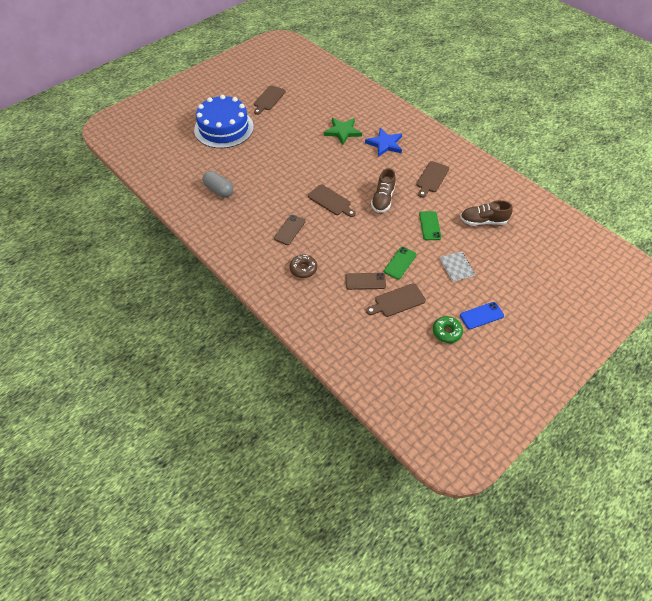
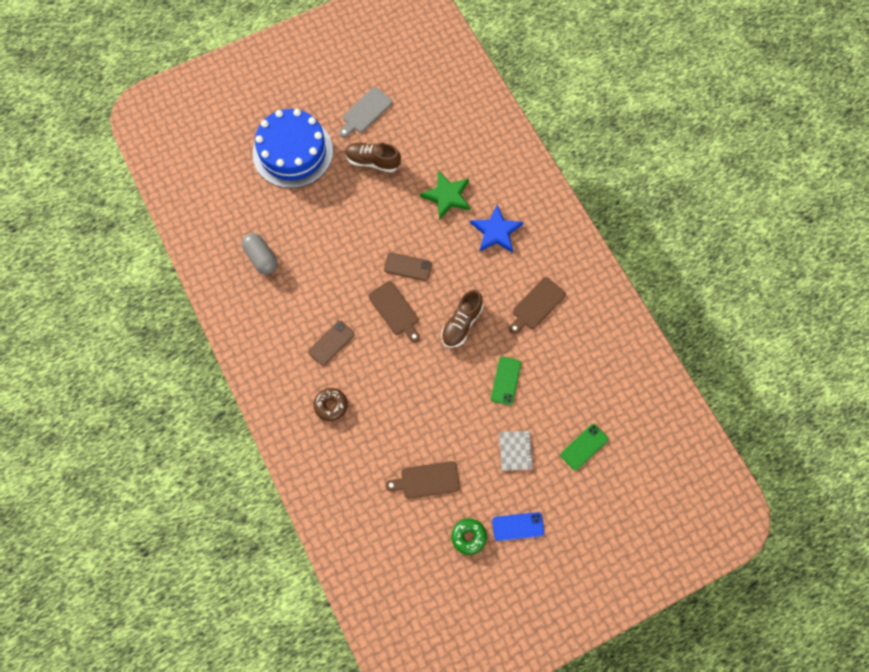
camera: 15 degrees right, 15 degrees up
(268, 99) = (365, 112): brown cutting board -> grey cutting board
(365, 281) = (398, 442): brown phone -> brown phone (407, 267)
(400, 263) = (449, 427): green phone -> green phone (584, 447)
(483, 221) = (576, 391): brown shoe -> brown shoe (372, 161)

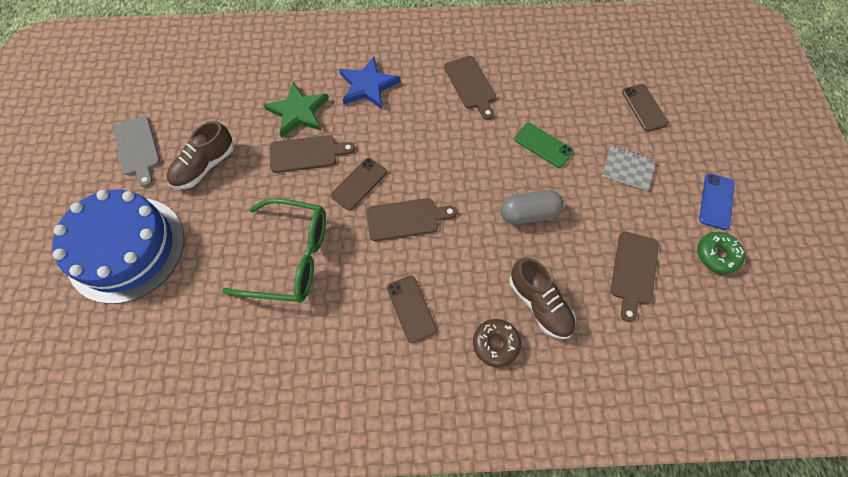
camera: 65 degrees left, 5 degrees down
(261, 258) = (245, 349): grey capsule -> grey capsule (529, 213)
(332, 251) = (290, 257): none -> green glasses
(415, 220) = (307, 153): none -> brown cutting board
(461, 324) = (457, 159): brown shoe -> brown shoe (539, 304)
(584, 447) = (644, 108): green phone -> brown phone

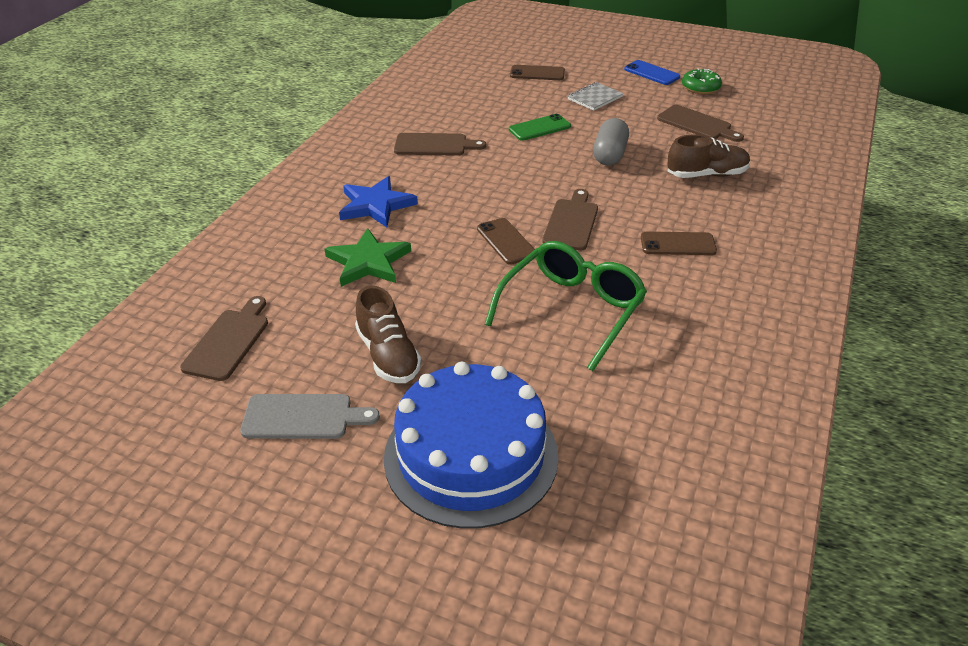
camera: 65 degrees left, 25 degrees down
(307, 153) = (436, 268): brown cutting board -> brown cutting board (228, 341)
(495, 344) = (736, 207): brown donut -> none

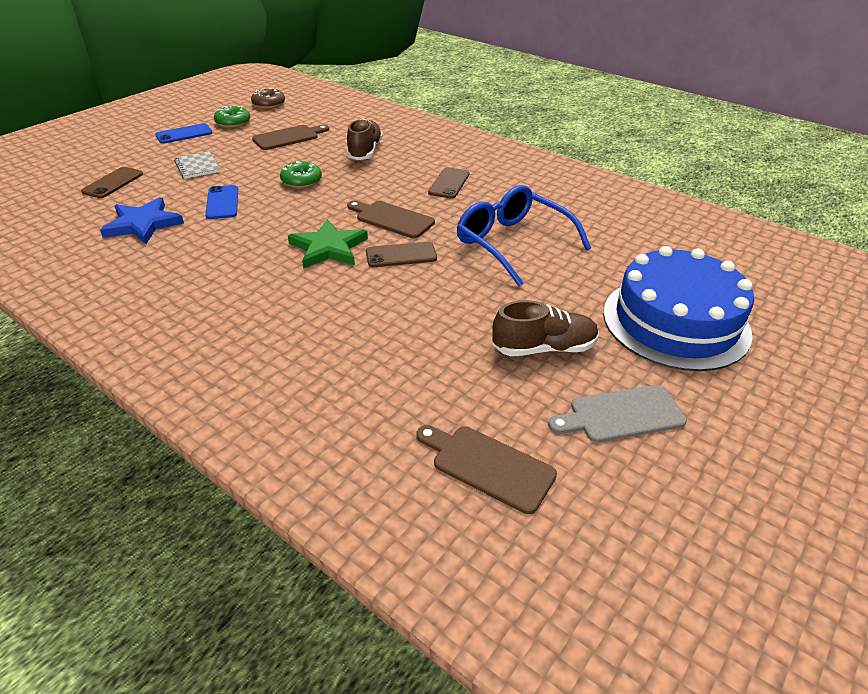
camera: 75 degrees left, 0 degrees up
(303, 417) = (621, 415): grey cutting board -> grey cutting board turned 120 degrees counterclockwise
(368, 262) = (389, 341): green star -> green star (328, 248)
(376, 205) = (284, 322): blue star -> blue star (143, 224)
(434, 145) = (194, 266): brown cutting board -> none
(539, 128) = (222, 202): green phone -> blue phone
(571, 311) = (513, 243): green glasses -> blue glasses
(610, 155) = (301, 181): grey capsule -> green donut
(765, 93) = (269, 104): none -> brown donut

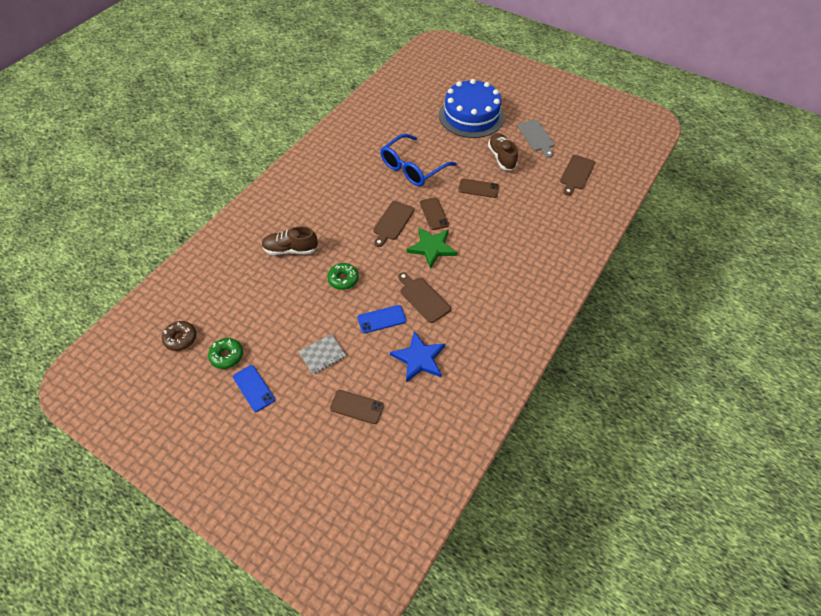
camera: 95 degrees left, 15 degrees up
(288, 137) = (262, 305): brown cutting board -> brown cutting board (423, 298)
(449, 183) = (341, 198): brown phone -> brown phone (478, 188)

